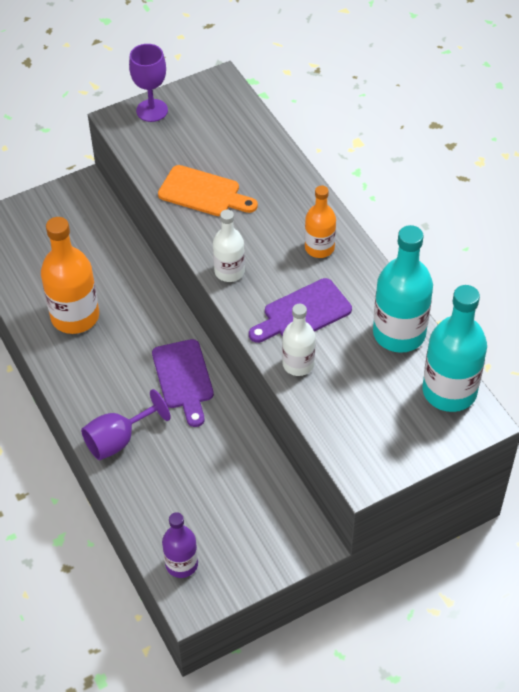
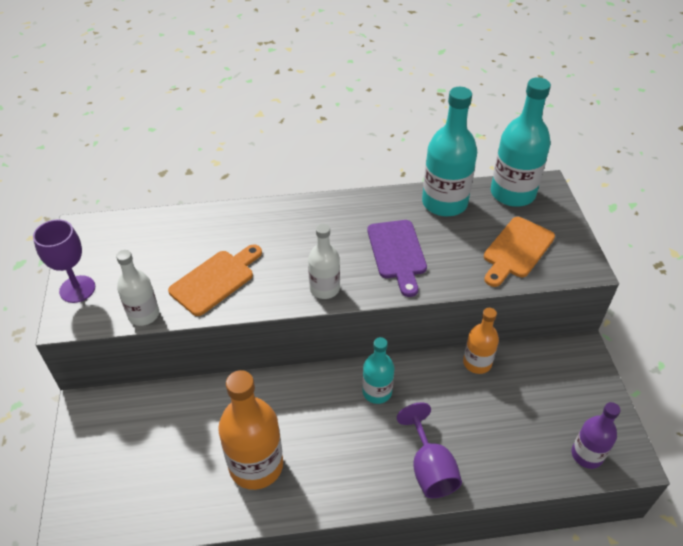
camera: 70 degrees left, 5 degrees down
(183, 378) = (377, 392): purple cutting board -> turquoise bottle
(298, 364) = (453, 272): white bottle -> white bottle (144, 314)
(319, 248) = (329, 222): orange bottle -> orange bottle (477, 363)
(358, 411) = (516, 250): none -> orange cutting board

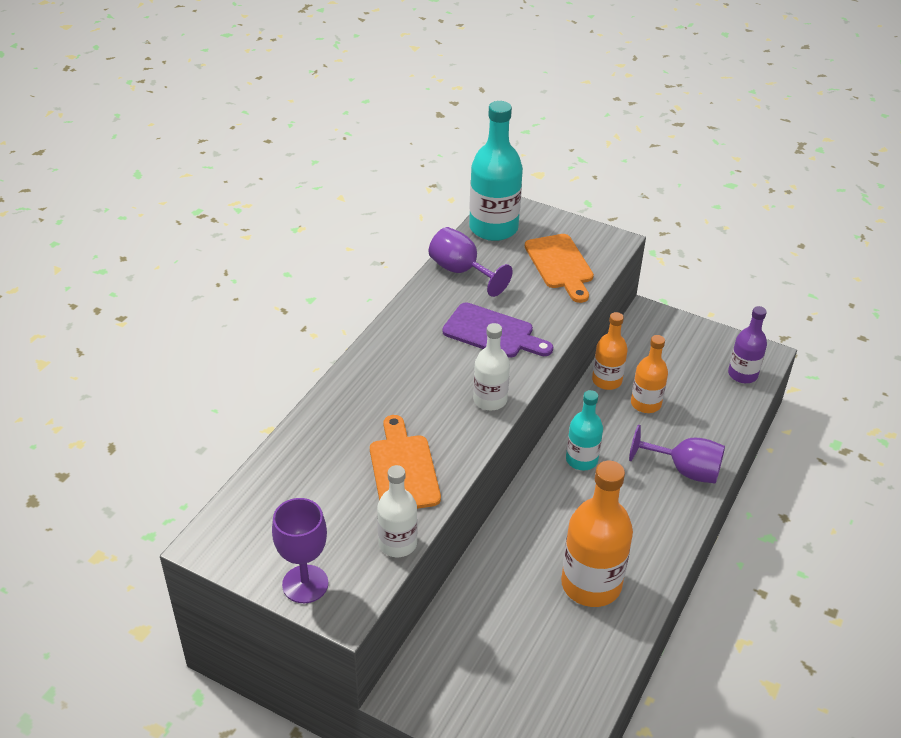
camera: 55 degrees left, 5 degrees down
(444, 203) = (461, 271): turquoise bottle -> purple goblet
(478, 402) = (645, 403): none -> orange bottle

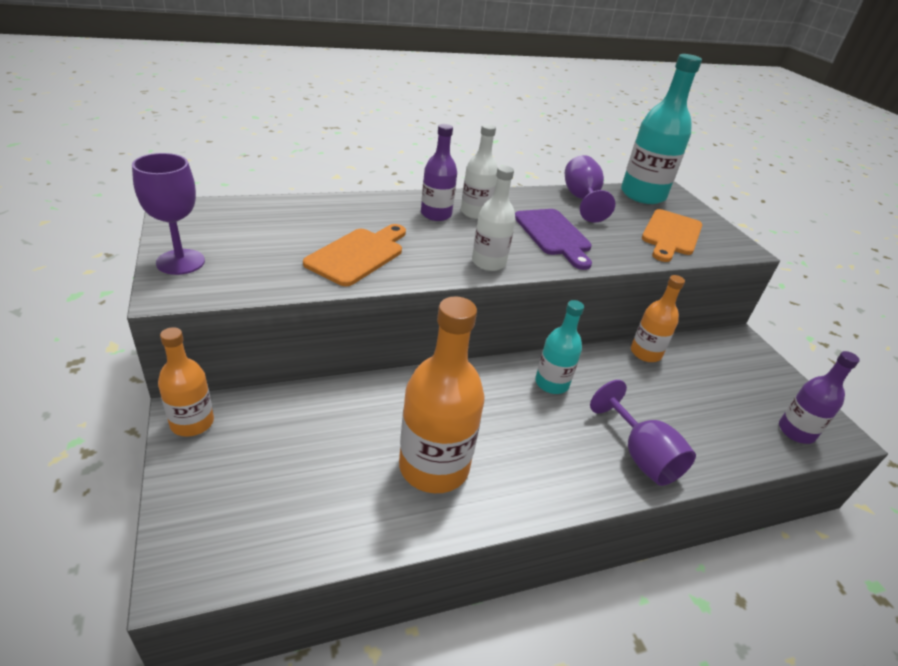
camera: 40 degrees right, 5 degrees down
(391, 380) = (436, 214): none -> purple bottle
(397, 543) = (275, 285): white bottle -> white bottle (475, 212)
(645, 403) = (663, 388): orange bottle -> orange bottle (192, 423)

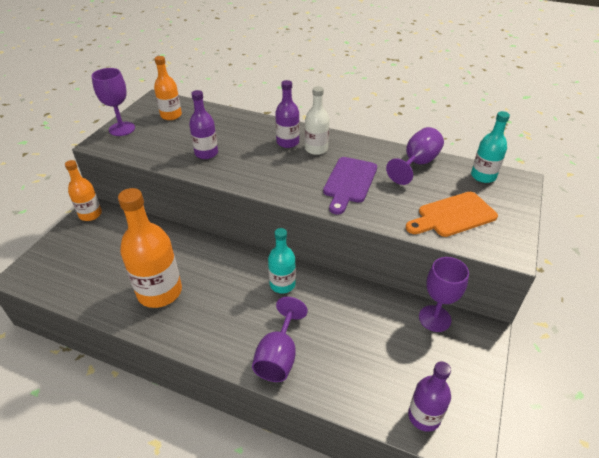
camera: 45 degrees right, 5 degrees up
(358, 255) = (206, 153): orange cutting board -> purple bottle
(488, 262) = (274, 185): white bottle -> none
(642, 195) = (483, 176): turquoise bottle -> turquoise bottle, size x0.59
(645, 353) = (378, 300): orange bottle -> orange bottle (171, 115)
(701, 346) = (434, 318): none -> purple goblet

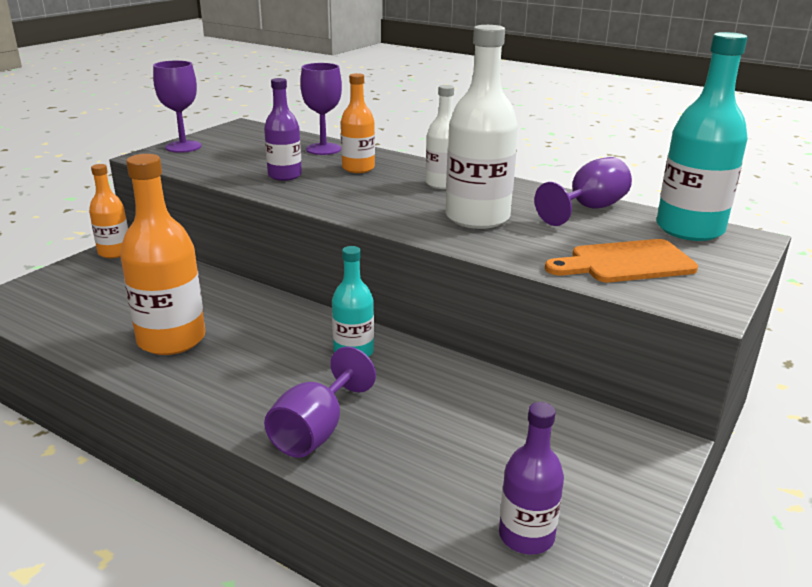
camera: 10 degrees right, 15 degrees down
(171, 115) = (254, 140): orange bottle -> orange bottle (358, 168)
(287, 142) = (404, 175): purple bottle -> none
(349, 182) = (477, 218): purple cutting board -> white bottle
(434, 318) = (582, 419): purple goblet -> purple goblet (323, 149)
(483, 176) = (689, 229): turquoise bottle -> turquoise bottle, size x1.70

